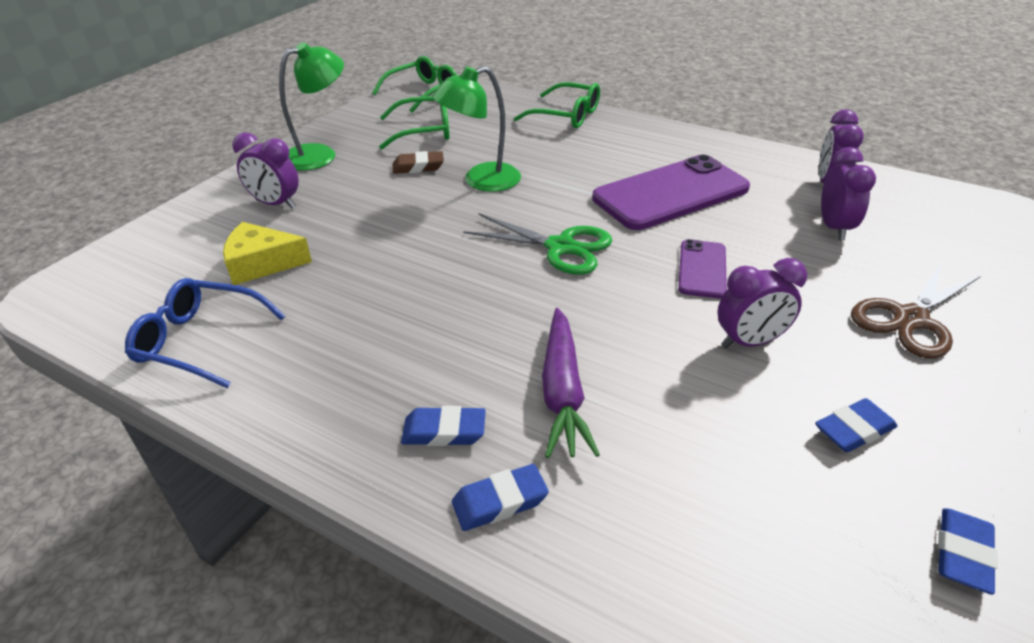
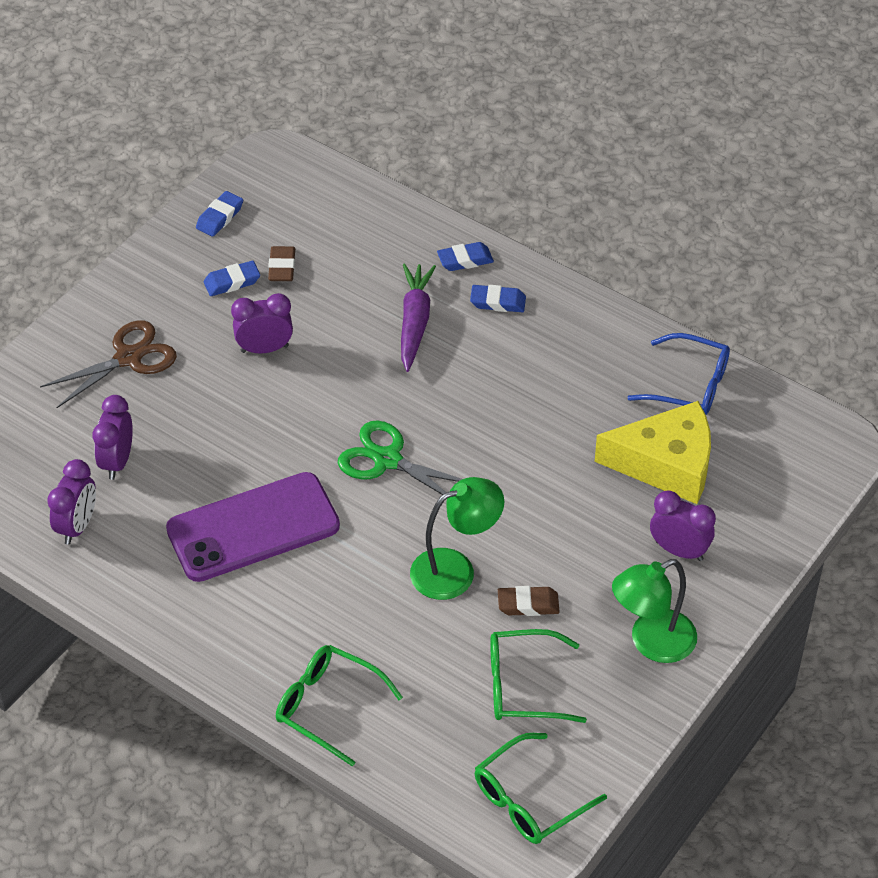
camera: 175 degrees left, 10 degrees up
(261, 264) = (666, 464): yellow cheese -> yellow cheese, size x1.57
(702, 269) = (267, 422): purple phone -> none
(793, 461) = (282, 267): none -> brown eraser

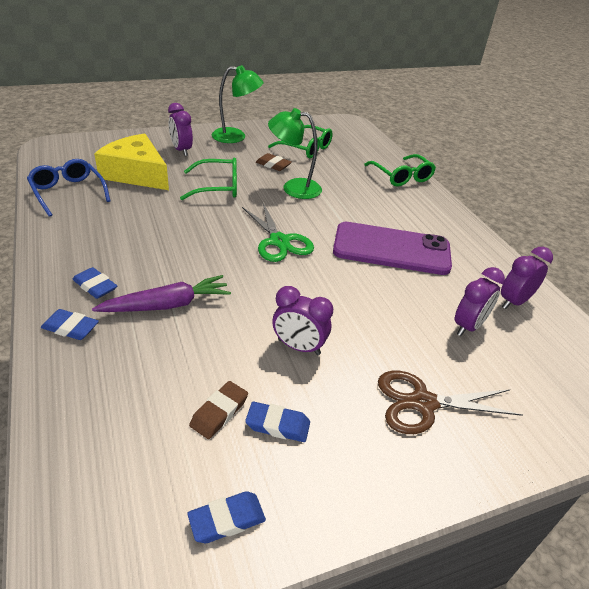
camera: 150 degrees left, 10 degrees down
(414, 322) = (167, 305): purple carrot -> purple carrot turned 150 degrees counterclockwise
(530, 799) = (337, 128): green glasses -> green glasses (217, 187)

